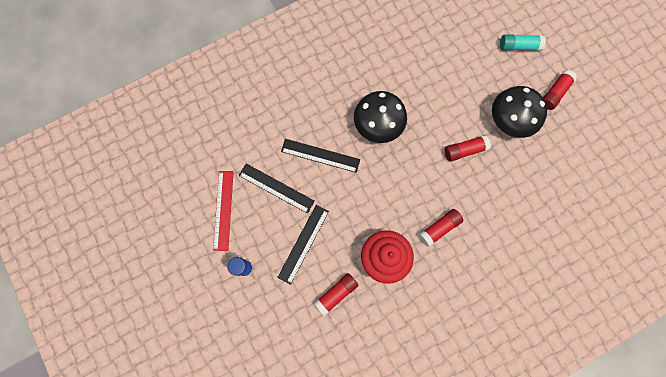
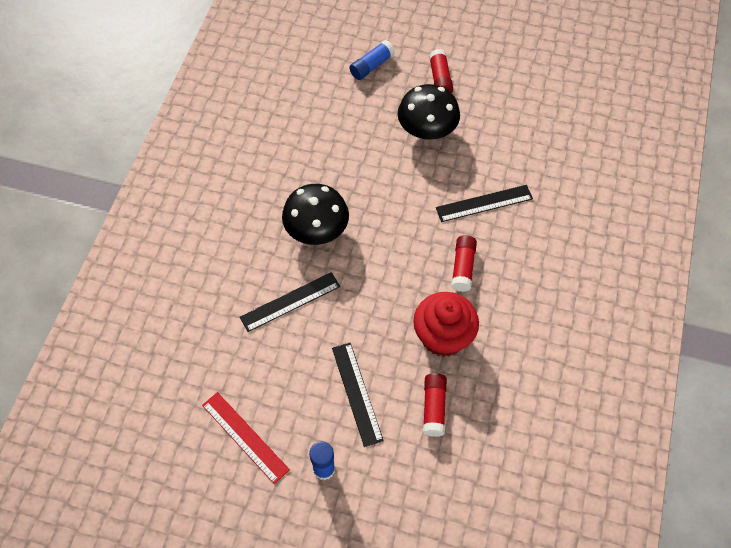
camera: 45 degrees left, 15 degrees down
(276, 188) = (277, 368): black ruler -> black ruler (484, 203)
(464, 150) = (415, 185): red glue stick -> none
(519, 46) = (372, 66): turquoise glue stick -> blue glue stick

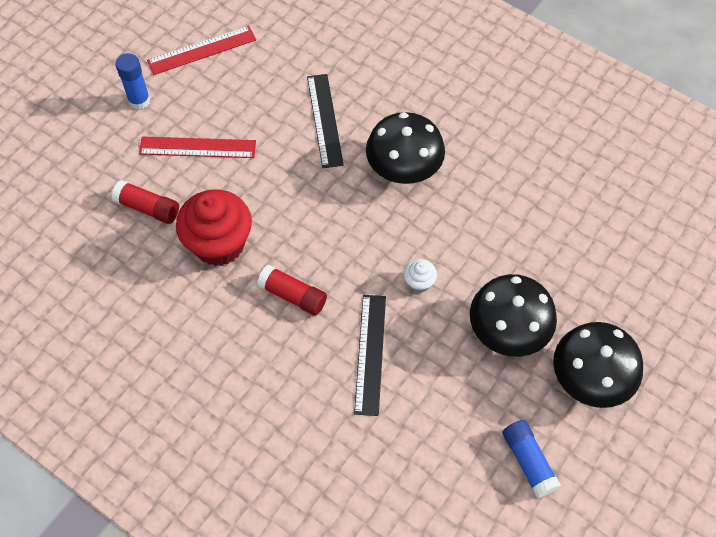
camera: 110 degrees right, 0 degrees up
(356, 393) = (197, 147): black ruler -> red ruler
(372, 66) = (636, 301): blue glue stick -> blue glue stick (528, 462)
(414, 190) = (419, 282): none -> white cupcake
(440, 79) = (590, 378): red glue stick -> black mushroom

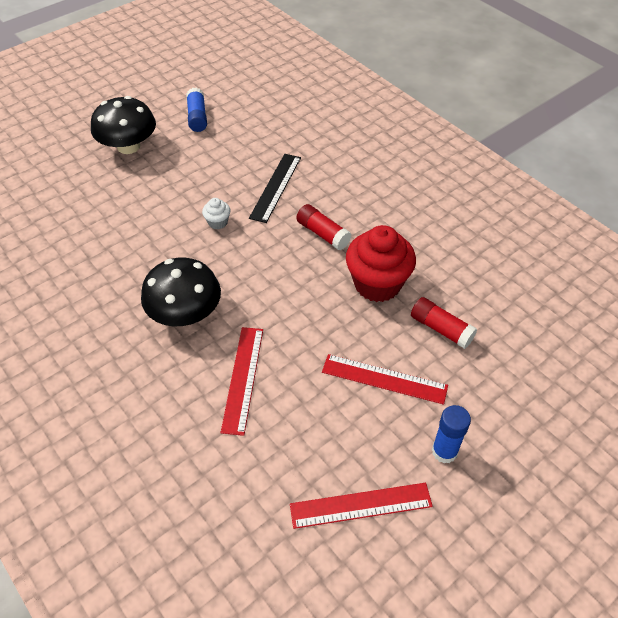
camera: 165 degrees left, 10 degrees down
(325, 120) = (242, 378): black ruler -> red ruler
(508, 330) = (167, 181): black mushroom -> none

